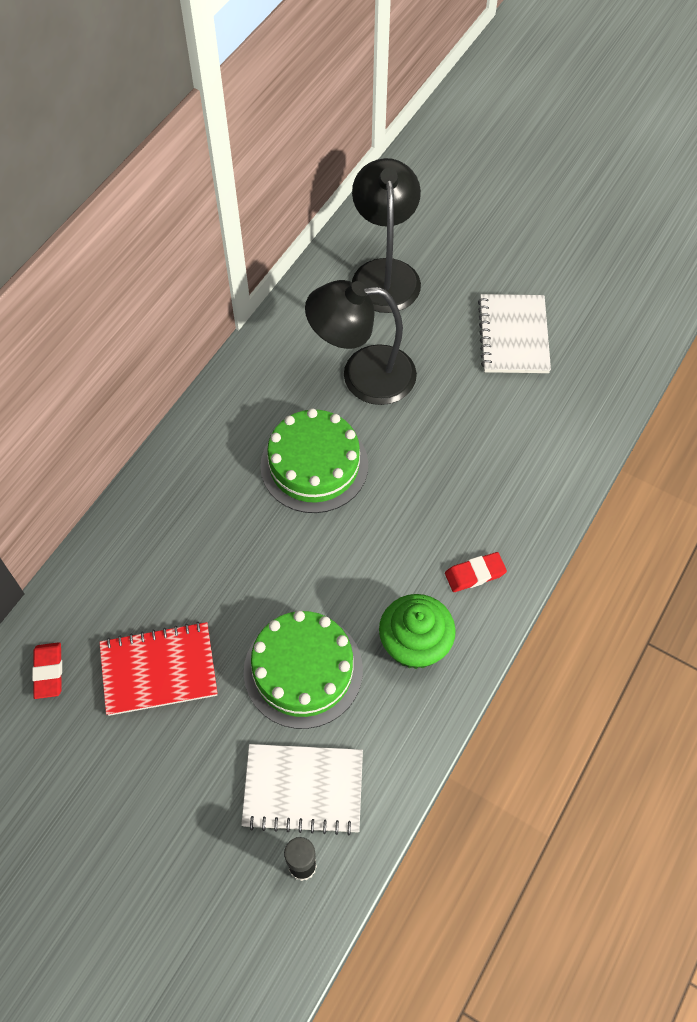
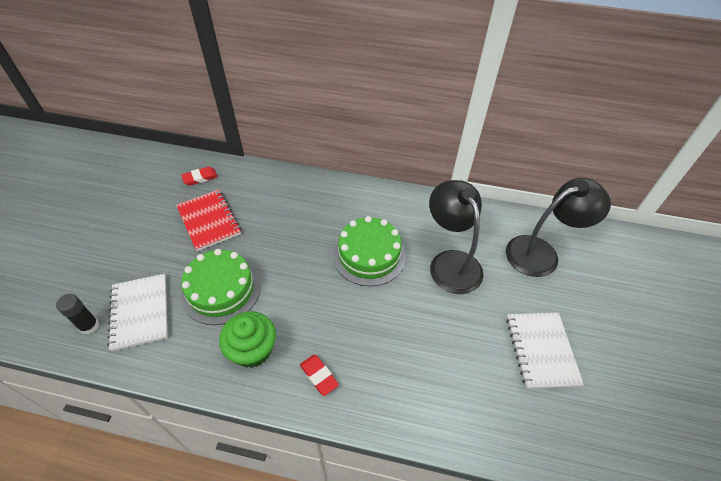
camera: 70 degrees right, 10 degrees down
(513, 336) = (541, 350): white notebook -> white notebook turned 75 degrees counterclockwise

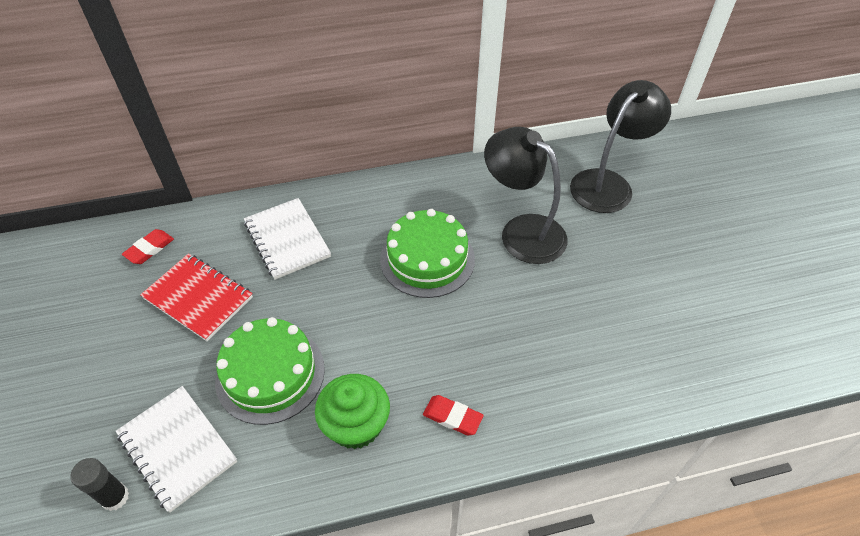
camera: 25 degrees left, 0 degrees up
(541, 350) = (664, 284): white notebook -> white notebook (287, 240)

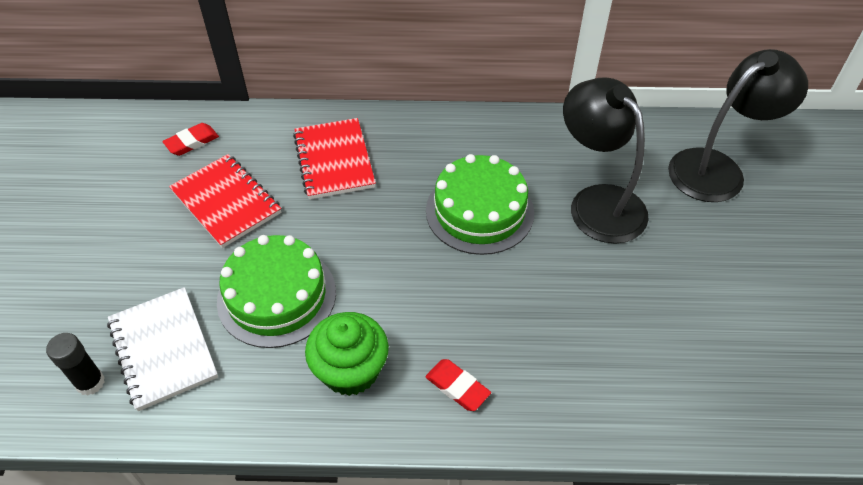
camera: 15 degrees right, 0 degrees up
(287, 240) = (334, 160): white notebook -> red notebook

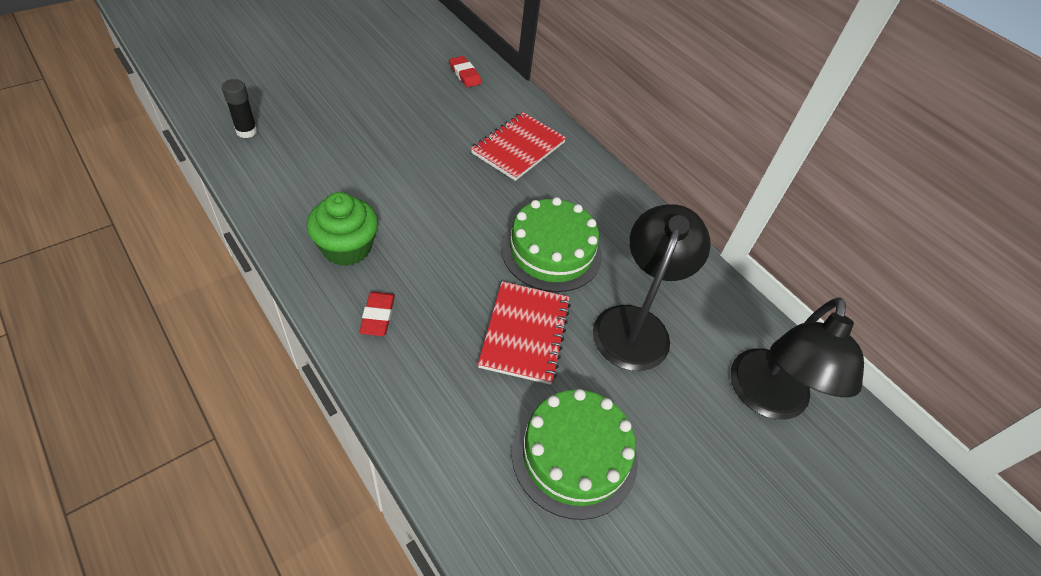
camera: 45 degrees right, 0 degrees up
(163, 349) = (293, 149): white notebook -> none
(192, 142) = (465, 74): red eraser -> red eraser turned 45 degrees clockwise
(226, 202) = (431, 116): red notebook -> red notebook (525, 333)
(276, 296) = (376, 179): green cake -> green cake (574, 455)
(717, 168) = (767, 399): black lamp -> black lamp turned 90 degrees clockwise

